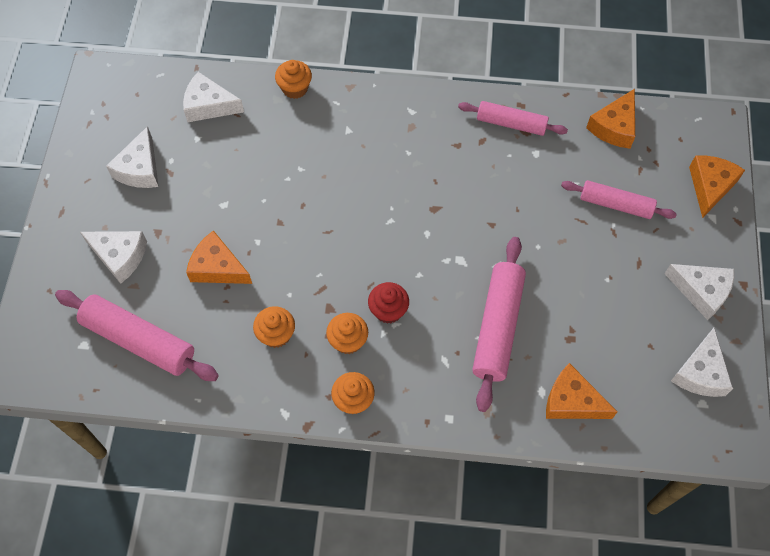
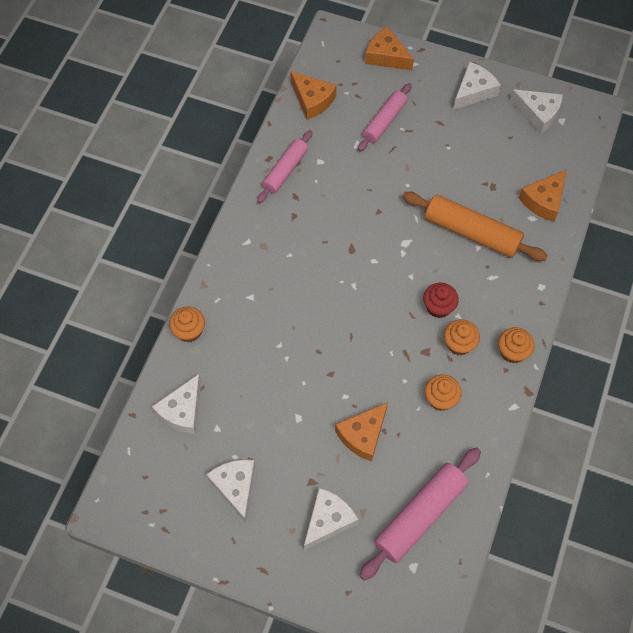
camera: 75 degrees left, 0 degrees up
(140, 169) = (235, 487): white cheese -> white cheese turned 135 degrees counterclockwise
(497, 327) = (471, 232): pink rolling pin -> orange rolling pin

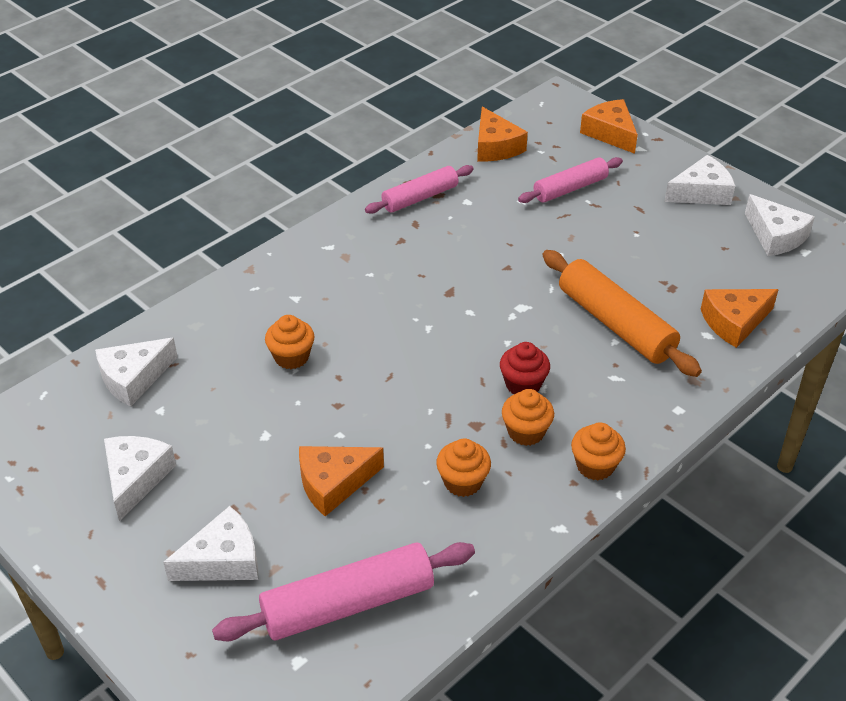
camera: 25 degrees right, 20 degrees down
(189, 331) = (200, 306): orange cupcake -> orange cupcake (291, 357)

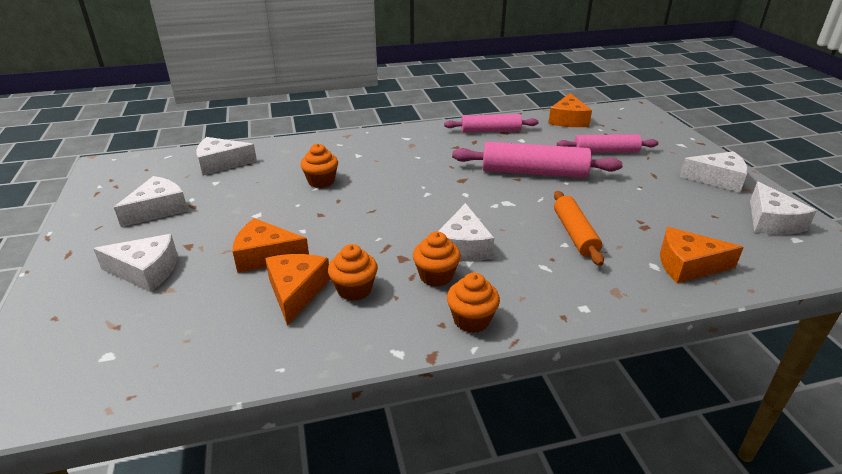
camera: 30 degrees right, 10 degrees down
(348, 604) = (185, 334): pink rolling pin -> pink rolling pin (534, 172)
(523, 384) = (463, 246): red cupcake -> white cheese
(610, 133) = (663, 132): orange cheese -> orange cheese (296, 292)
(615, 324) = (575, 234): orange rolling pin -> orange rolling pin, size x0.65

